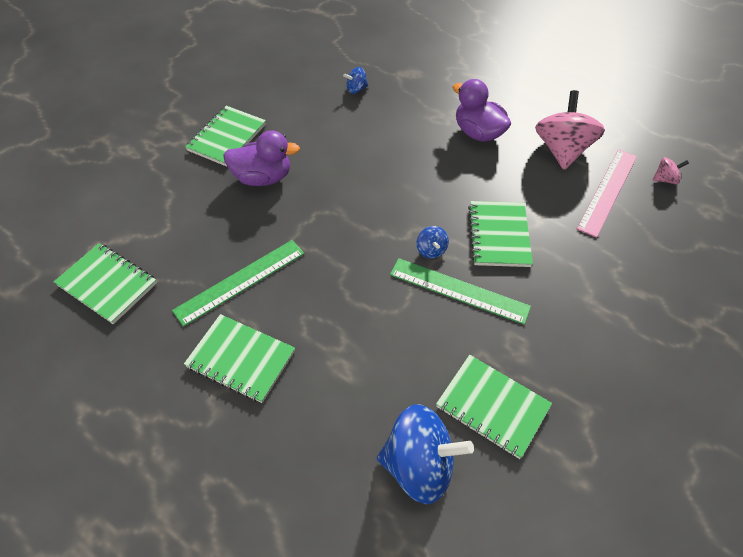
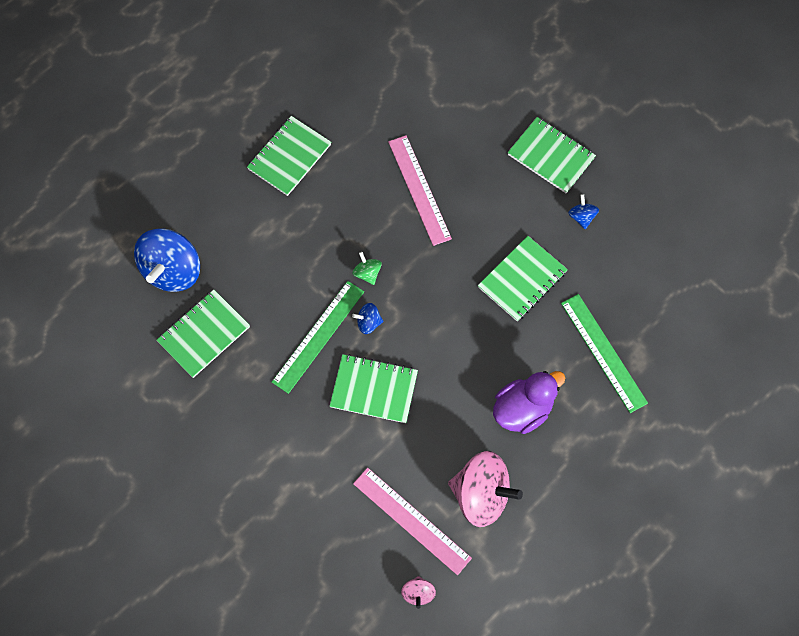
camera: 100 degrees right, 15 degrees up
(107, 284) = (383, 62): green notebook -> green notebook (522, 280)
(240, 281) = (366, 160): green ruler -> green ruler (603, 352)
(263, 177) = (488, 186): purple duck -> none
(272, 230) = (419, 189): none -> pink ruler
(356, 89) = (614, 292): blue spinning top -> blue spinning top (581, 217)
(376, 259) = (367, 273): none -> green spinning top

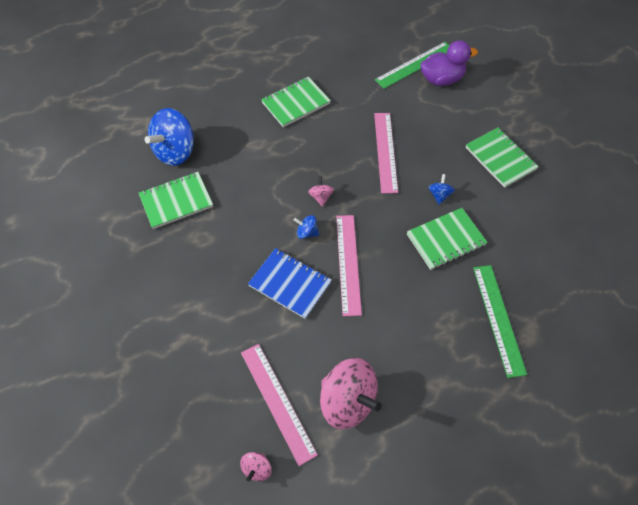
camera: 20 degrees right, 10 degrees down
(318, 336) = (263, 230): green ruler -> green ruler (415, 65)
(367, 273) = (321, 197): green spinning top -> pink spinning top
(374, 389) = (290, 284): green notebook -> blue notebook
(427, 344) = (348, 263): none -> pink ruler
(522, 409) = (410, 341): purple duck -> purple duck (441, 79)
(581, 217) = (512, 208): blue spinning top -> blue spinning top (439, 195)

